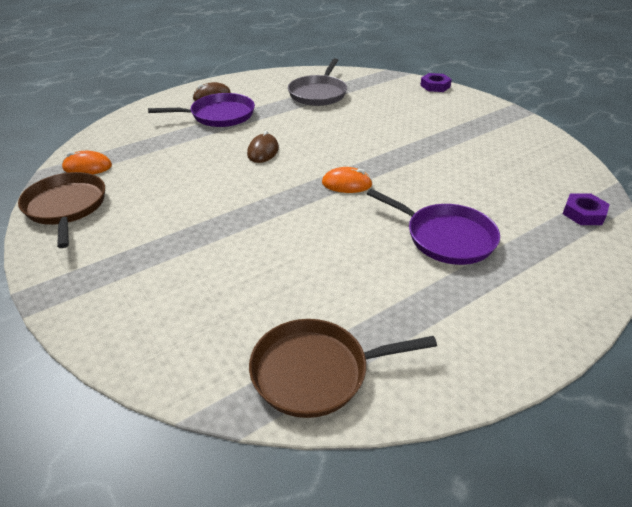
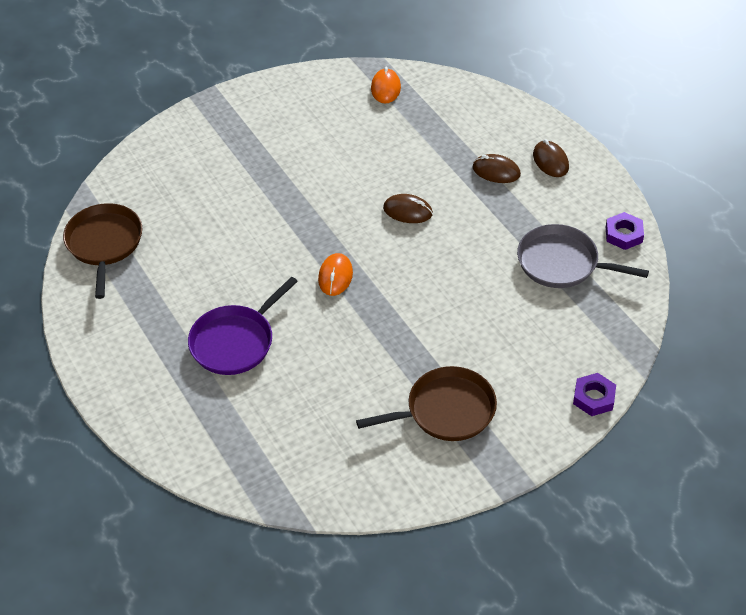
camera: 95 degrees right, 10 degrees up
(66, 207) = (319, 88): brown pan -> brown pan (446, 410)
(219, 115) = (496, 171): purple pan -> brown mouse
(583, 213) = (256, 468): purple nut -> purple nut (623, 234)

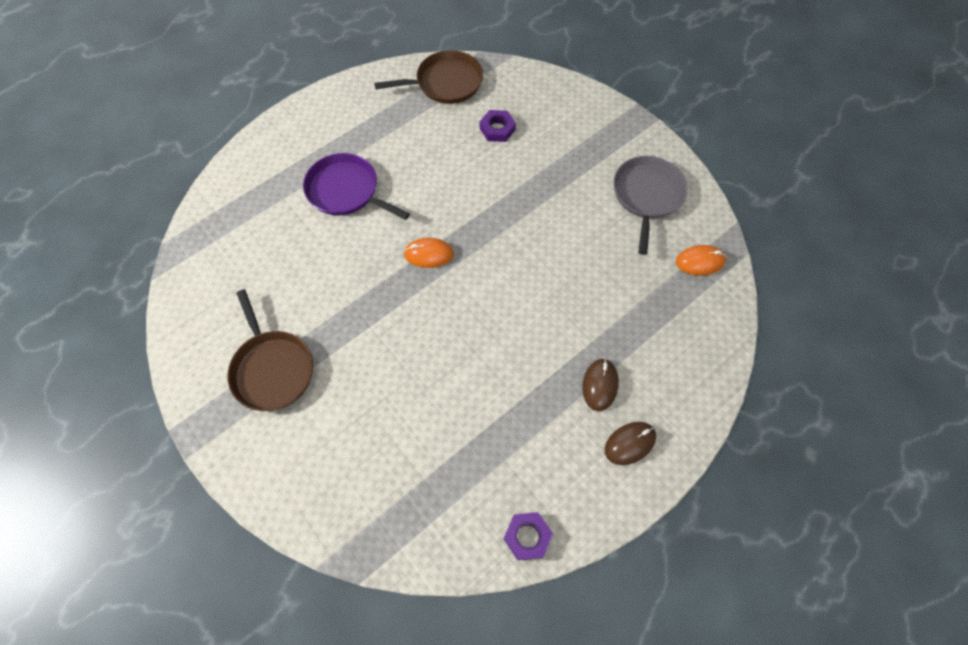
camera: 80 degrees right, 15 degrees up
(408, 211) = (524, 305): brown mouse -> none
(562, 263) = (473, 466): grey pan -> grey pan (647, 196)
(593, 398) = (288, 512): purple nut -> purple nut (497, 129)

